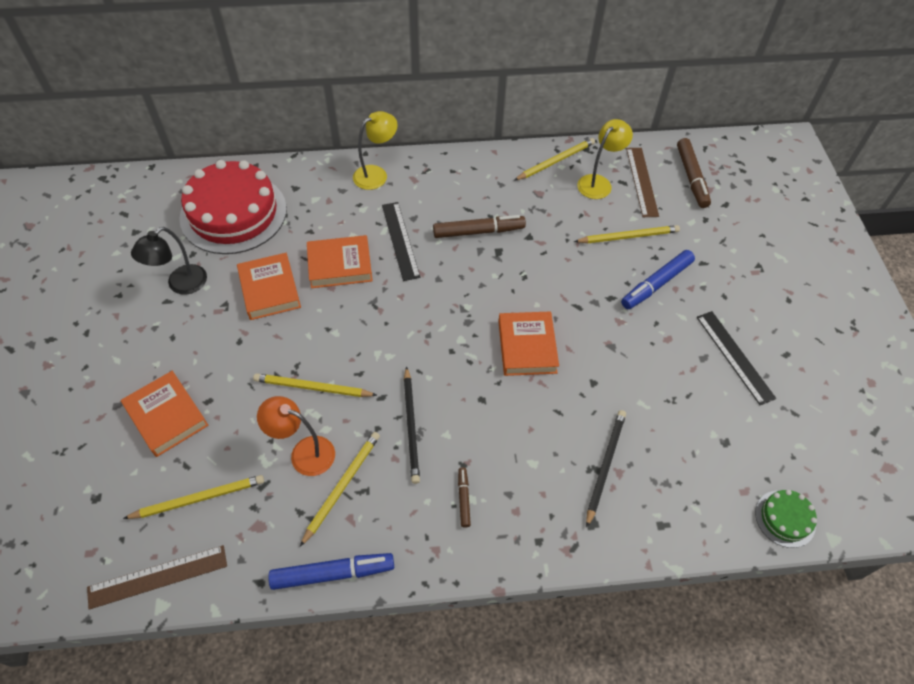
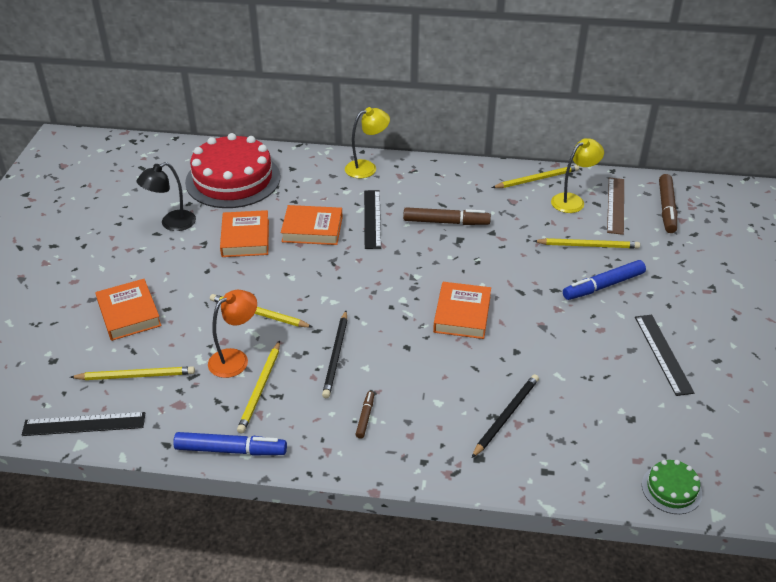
camera: 15 degrees right, 15 degrees down
(158, 577) = (84, 424): brown ruler -> black ruler
(304, 452) = (235, 359): orange lamp -> orange lamp turned 105 degrees clockwise
(342, 486) = (260, 389): yellow pencil -> yellow pencil turned 150 degrees clockwise

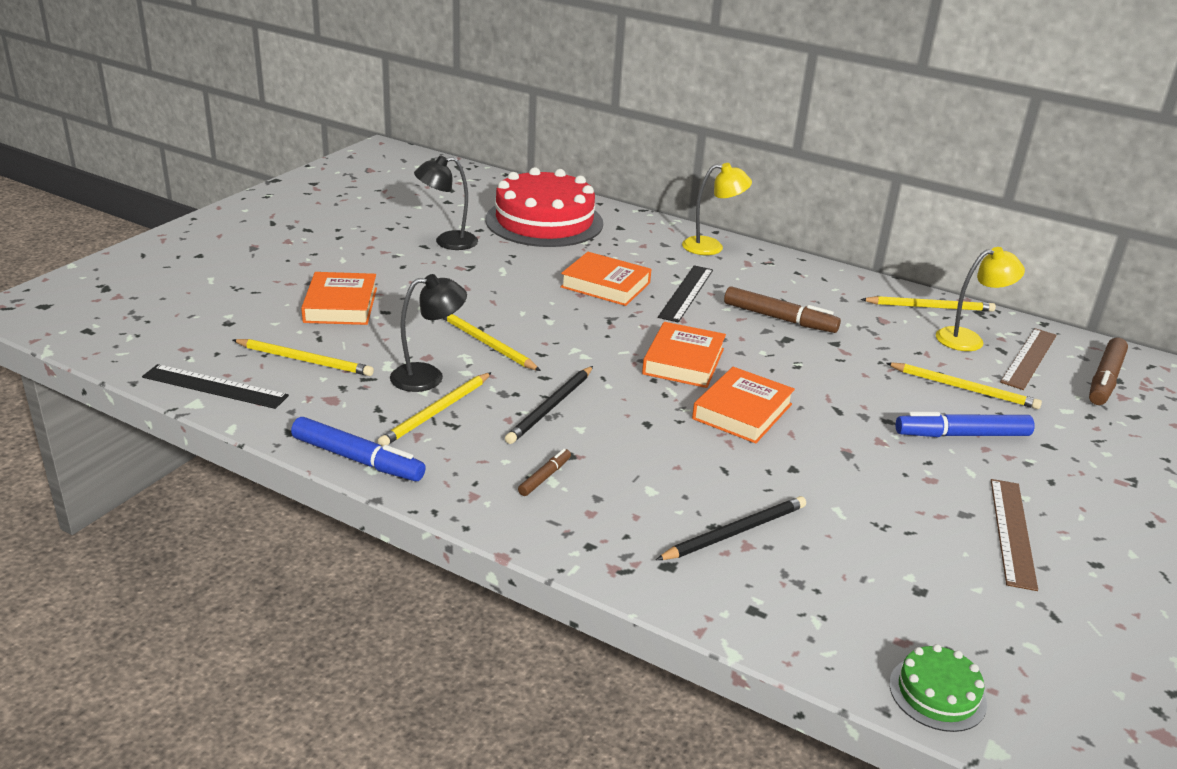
camera: 20 degrees right, 10 degrees down
(235, 359) = (428, 376): orange lamp -> black lamp
(245, 238) = (521, 273): orange book -> orange book (683, 361)
(663, 354) = (1012, 532): black ruler -> brown ruler

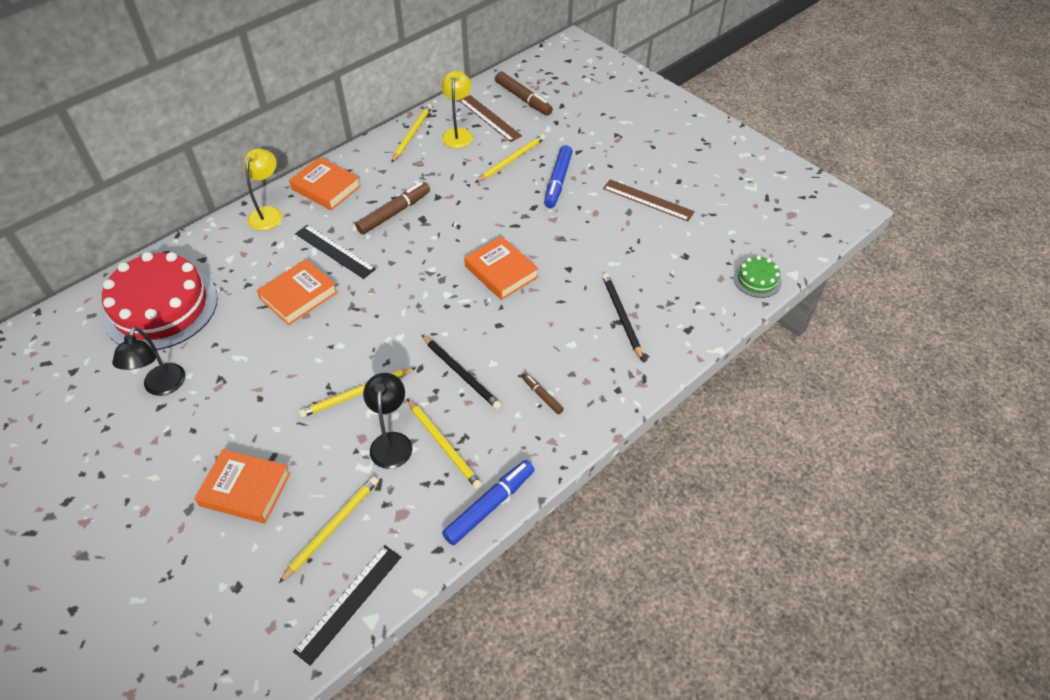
camera: 70 degrees left, 20 degrees up
(683, 361) = (429, 282): orange book -> orange book (326, 188)

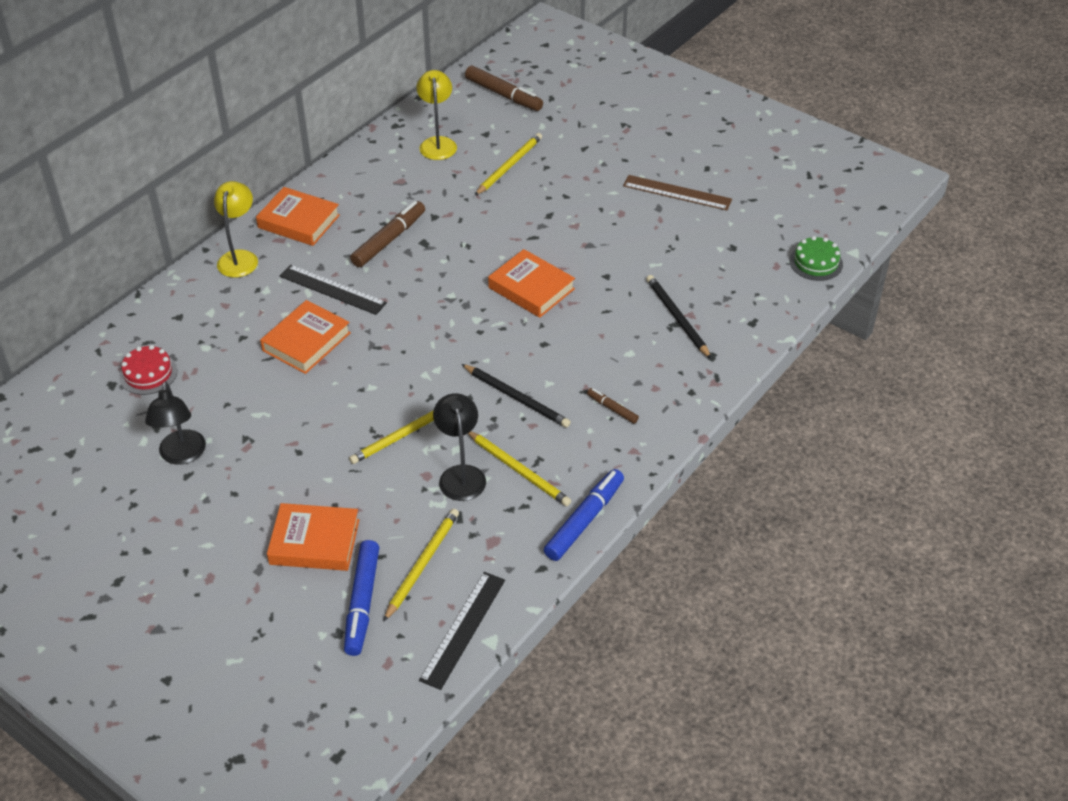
camera: 10 degrees left, 5 degrees down
(161, 307) = (148, 373): red cake -> red cake, size x0.44
(412, 134) = (382, 149): yellow pencil -> none
(490, 118) = (470, 121): brown ruler -> none
(558, 181) = (569, 184): blue marker -> blue marker (362, 603)

